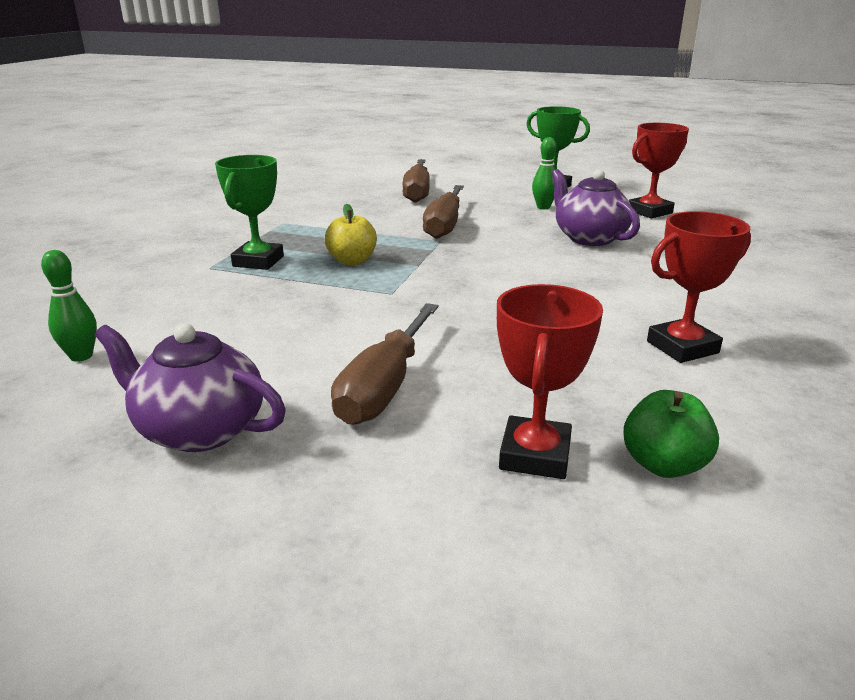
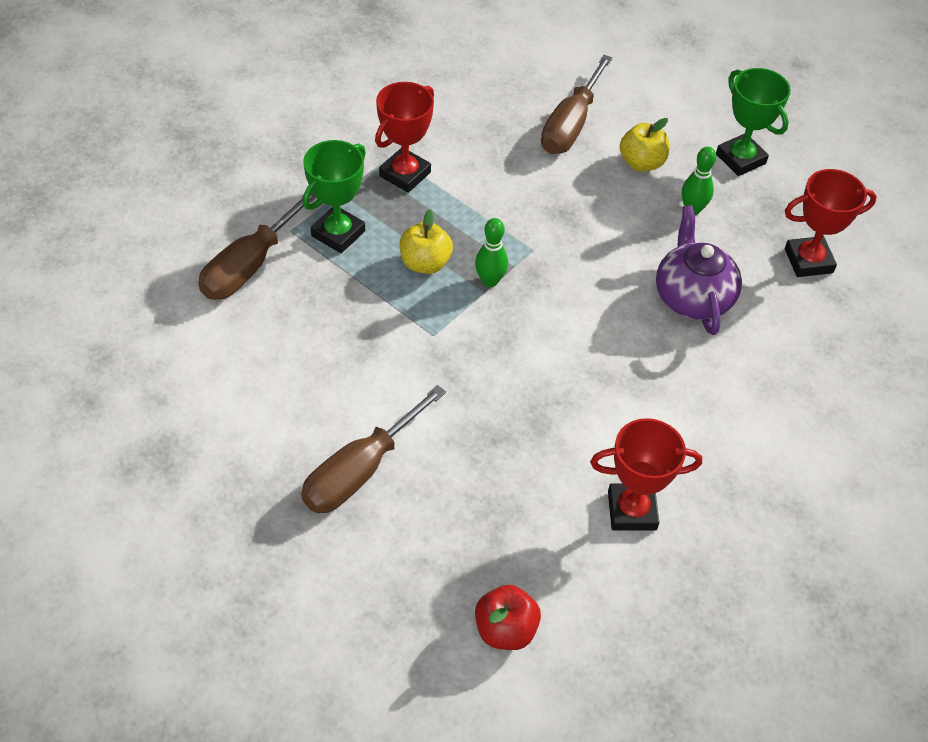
camera: 20 degrees right, 25 degrees up
(81, 356) = (154, 345): green bowling pin -> green bowling pin (490, 281)
(199, 429) = (214, 470): purple teapot -> none
(444, 225) = (555, 218): brown screwdriver -> brown screwdriver (249, 265)
(485, 197) = (641, 163): none -> yellow apple
(535, 455) = (424, 585): red trophy -> red trophy (405, 174)
(663, 464) = (505, 630): green apple -> red apple

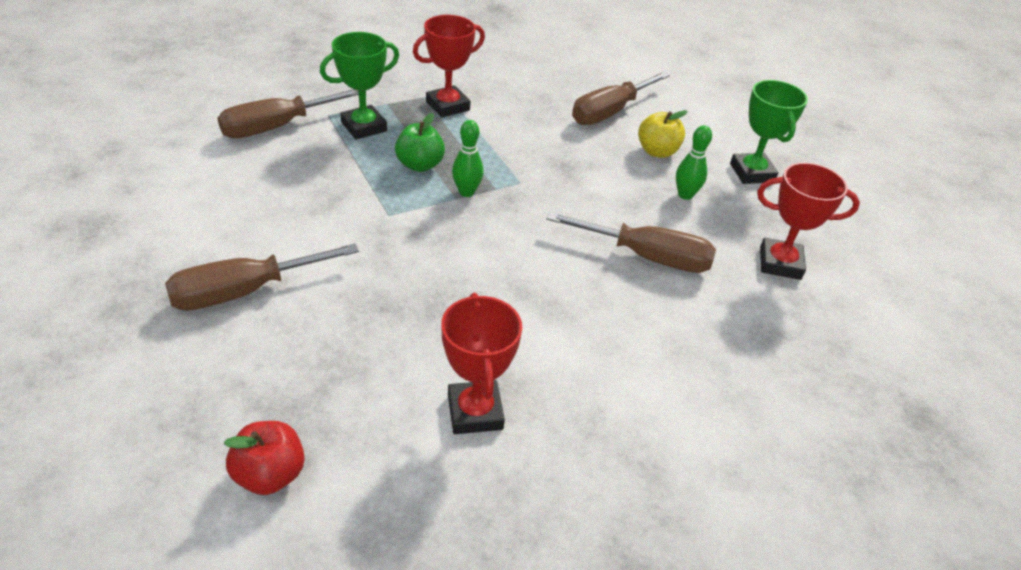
camera: 20 degrees right, 10 degrees down
(425, 263) = (420, 165): yellow apple -> green apple
(632, 510) = (475, 412): red trophy -> red trophy turned 60 degrees clockwise
(692, 297) = (647, 257): purple teapot -> brown screwdriver

